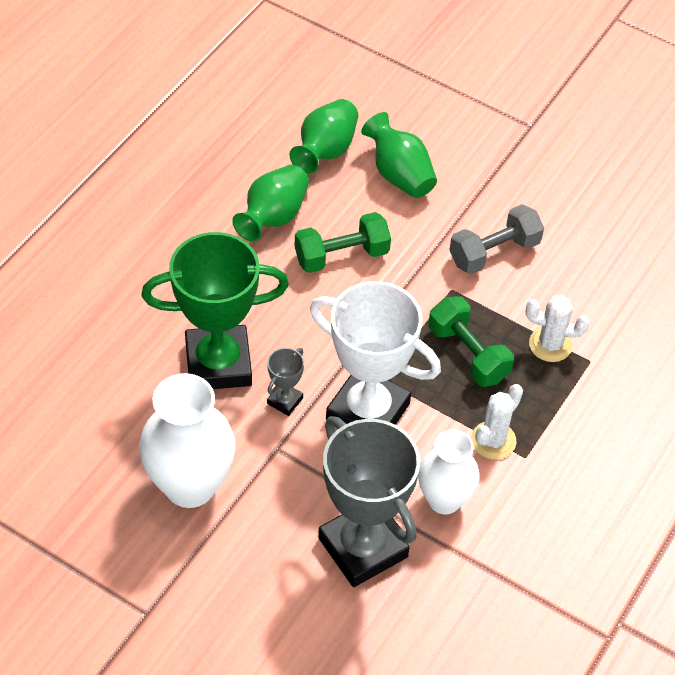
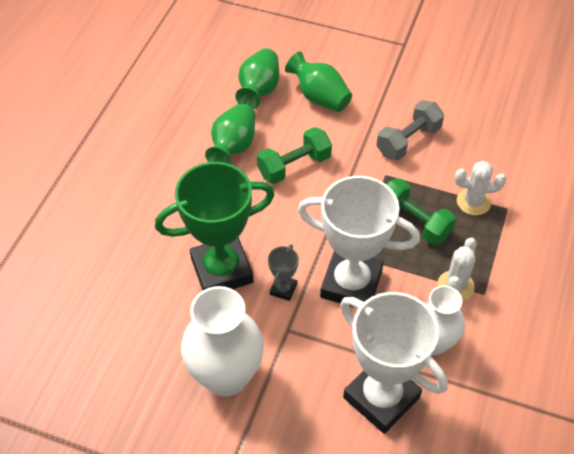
camera: 10 degrees left, 0 degrees up
(363, 547) = (381, 397): grey trophy -> white trophy

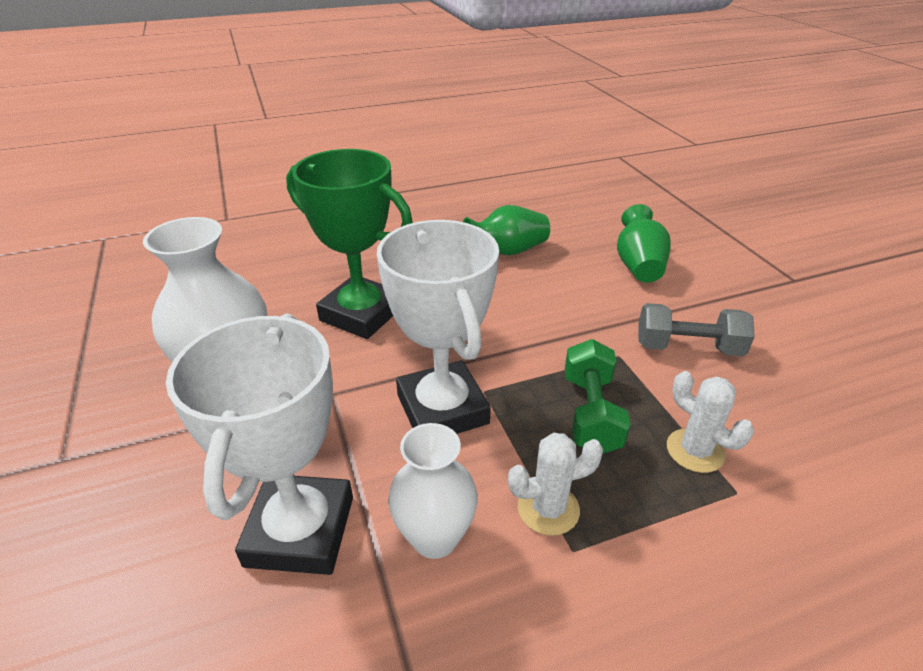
camera: 50 degrees right, 15 degrees down
(259, 90) = (588, 233): green vase -> none
(283, 289) = (380, 363): grey trophy -> none
(294, 166) = (537, 293): green dumbbell -> none

